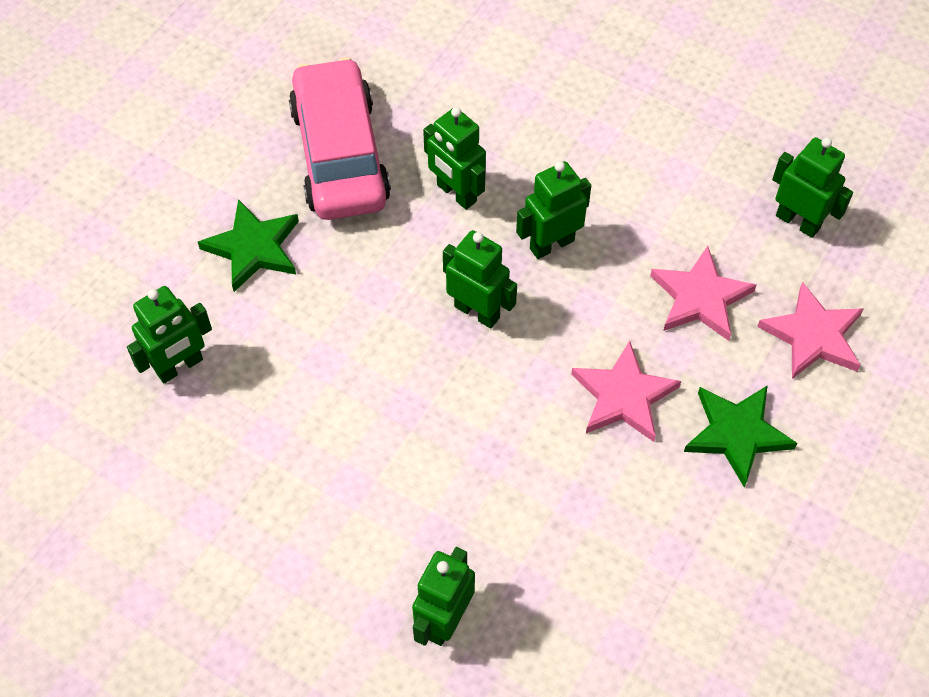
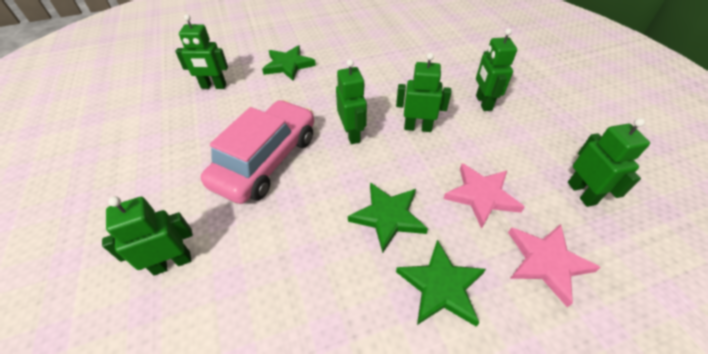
camera: 40 degrees right, 10 degrees down
(340, 155) = (357, 53): pink car -> pink car (266, 160)
(456, 193) = (391, 87): green robot -> green robot (483, 103)
(623, 396) = (388, 216): pink star -> green star

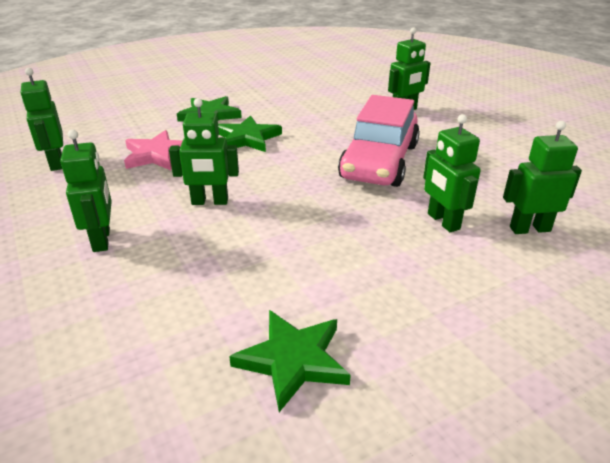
camera: 170 degrees right, 15 degrees down
(288, 65) = (442, 277): green star -> green star (293, 360)
(352, 134) = (293, 189): green robot -> green robot (443, 221)
(546, 262) = (126, 128): pink star -> none

